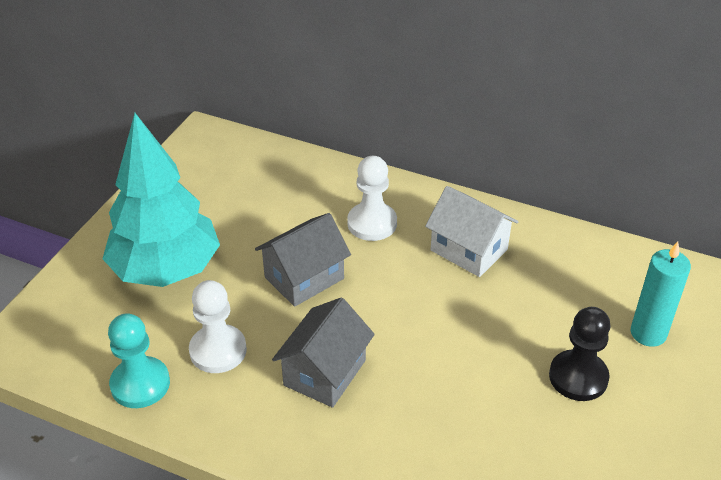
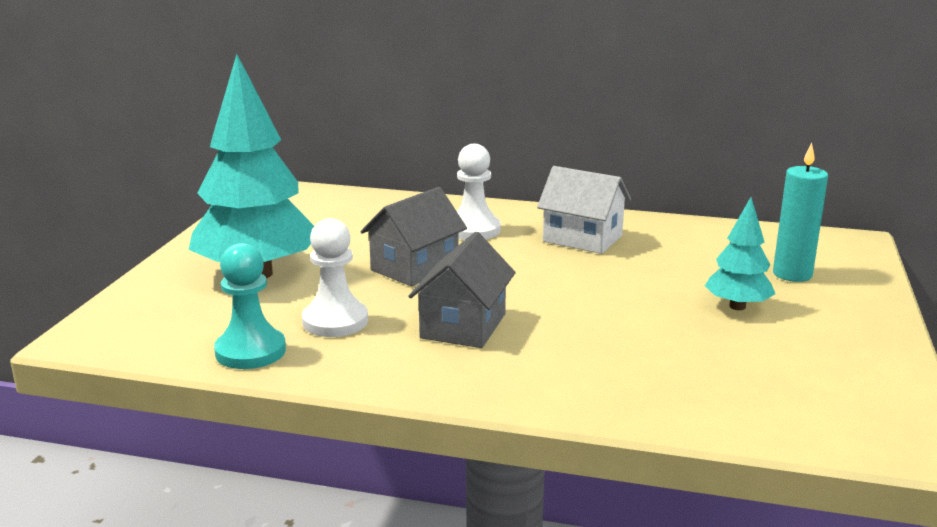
camera: 10 degrees left, 20 degrees down
(578, 377) = (737, 306): black pawn -> turquoise tree

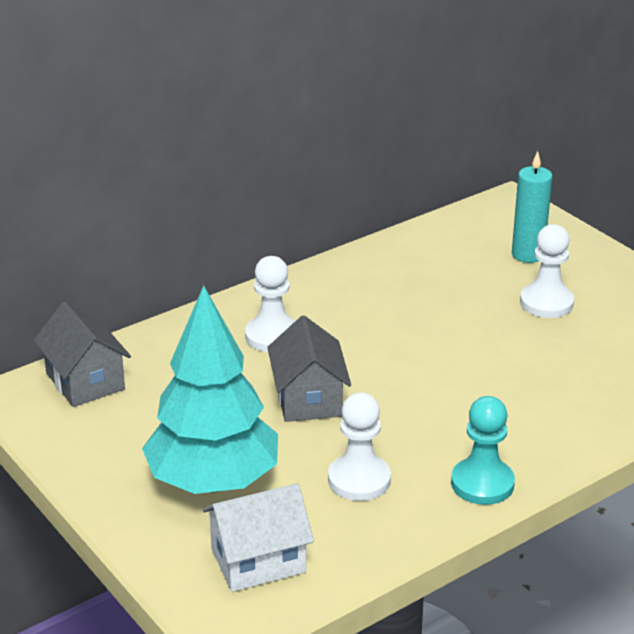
camera: 50 degrees left, 10 degrees up
(250, 351) = (362, 542): turquoise pawn -> turquoise pawn (482, 483)
(463, 326) = (439, 425): grey house -> grey house (85, 381)
(582, 238) = (359, 298): white house -> white house (258, 560)
(737, 306) = (546, 303): turquoise tree -> white pawn

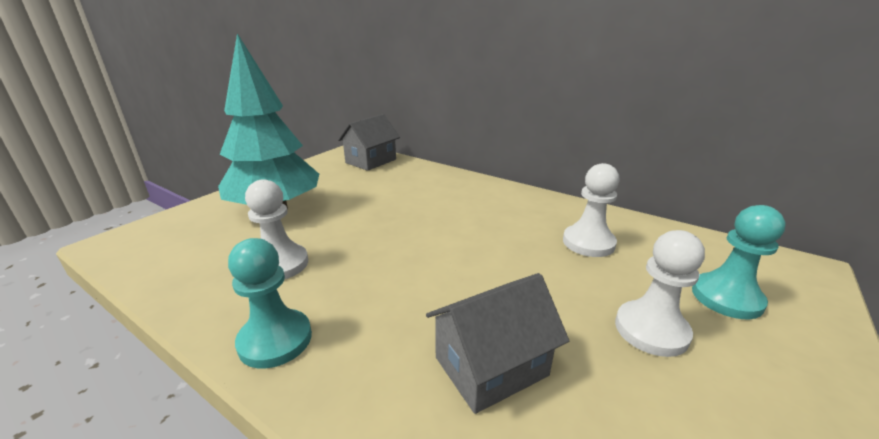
camera: 70 degrees right, 5 degrees down
(258, 560) = (182, 241): white house -> none
(272, 336) = (453, 198): white pawn -> white pawn (588, 243)
(308, 399) = (384, 224): grey house -> grey house (491, 366)
(528, 255) = (726, 298): turquoise candle -> turquoise pawn

